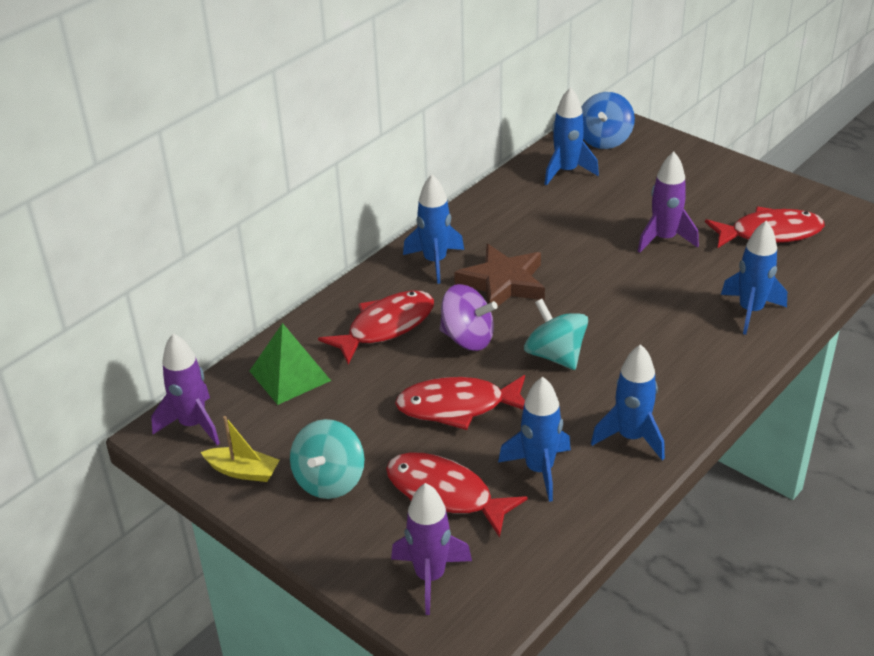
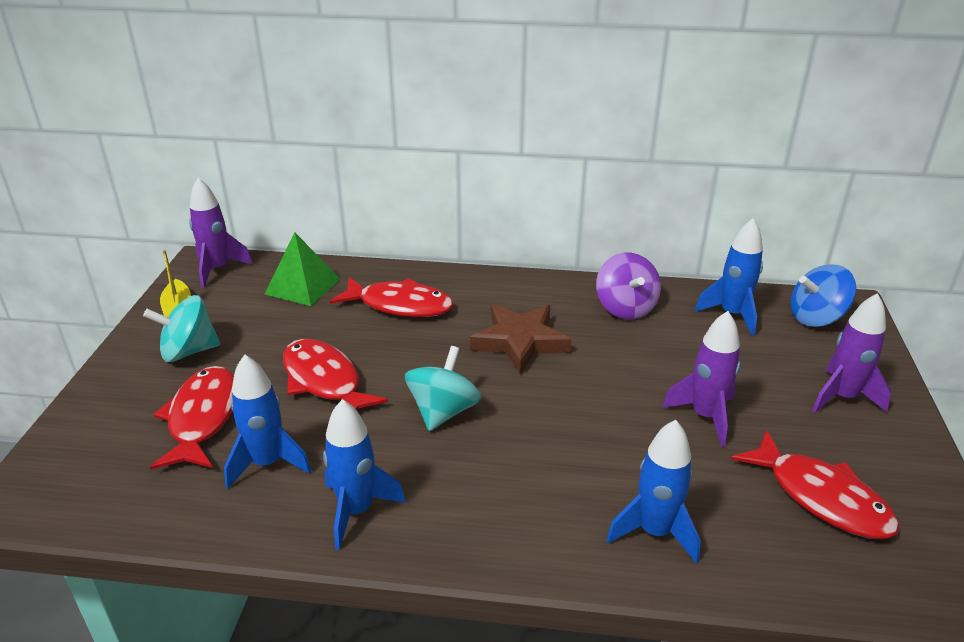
camera: 55 degrees right, 5 degrees down
(430, 577) = (91, 450): purple rocket -> purple rocket (842, 397)
(435, 262) = (511, 296): blue rocket -> none
(467, 338) = (422, 351): purple spinning top -> purple spinning top (625, 308)

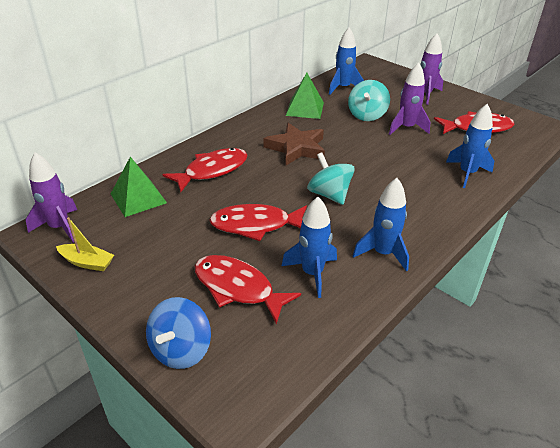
camera: 55 degrees left, 5 degrees up
(188, 351) = (151, 272): turquoise spinning top -> turquoise spinning top (367, 115)
(625, 308) = (305, 109): purple spinning top -> green pyramid
(816, 318) = (368, 73): blue spinning top -> blue spinning top (181, 350)

